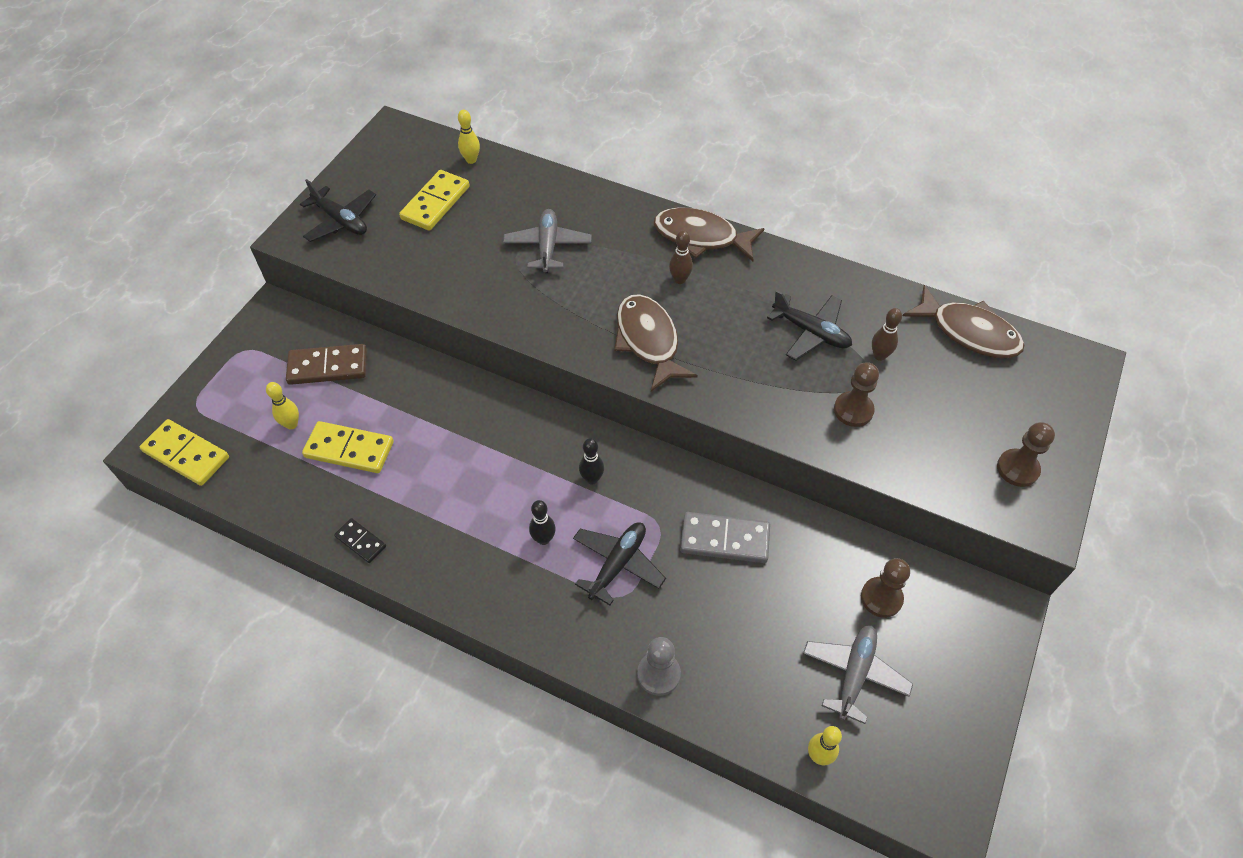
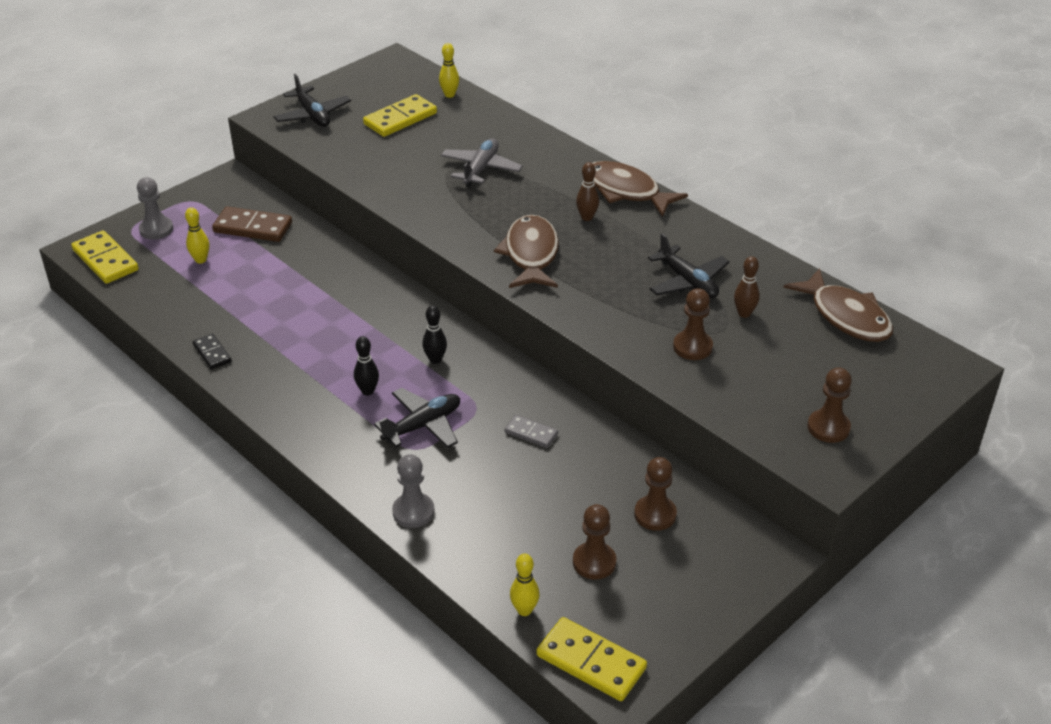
camera: 20 degrees right, 15 degrees down
(224, 398) = (156, 229): none -> grey pawn
(349, 449) = (238, 288): yellow domino -> yellow domino (591, 662)
(724, 540) = (531, 433): grey domino -> grey domino, size x0.57
(854, 674) = (594, 562): grey plane -> brown pawn

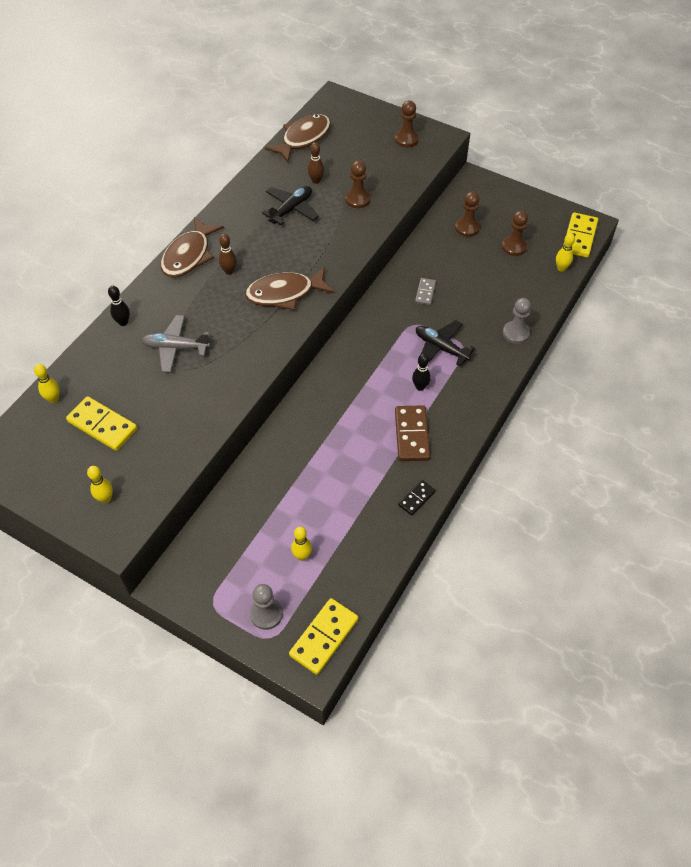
camera: 105 degrees left, 15 degrees up
(253, 227) = (244, 533): brown domino -> brown domino (411, 435)
(312, 115) = (105, 498): black plane -> yellow bowling pin
(435, 360) = (374, 358): black bowling pin -> black bowling pin (123, 322)

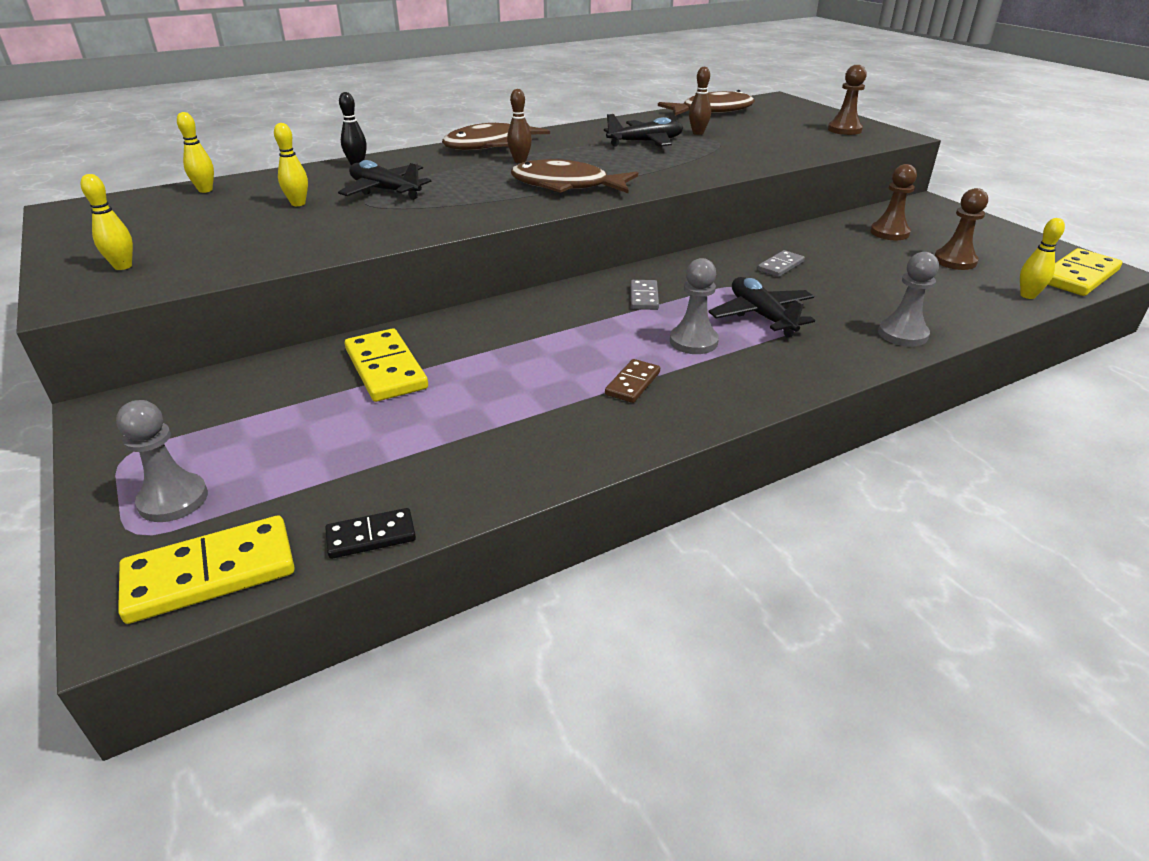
camera: 30 degrees right, 20 degrees down
(102, 425) = (219, 217): yellow domino -> yellow domino (385, 369)
(176, 348) = (385, 191): grey plane -> black plane
(302, 556) = (314, 453): yellow bowling pin -> yellow bowling pin (298, 204)
(357, 199) = (738, 151): brown pawn -> none
(370, 358) = (644, 297): none -> grey domino
(411, 435) = (632, 383): brown domino -> brown domino, size x0.57
(416, 498) = (569, 455): black domino -> black domino (371, 536)
(420, 387) = (693, 341): black bowling pin -> grey pawn

